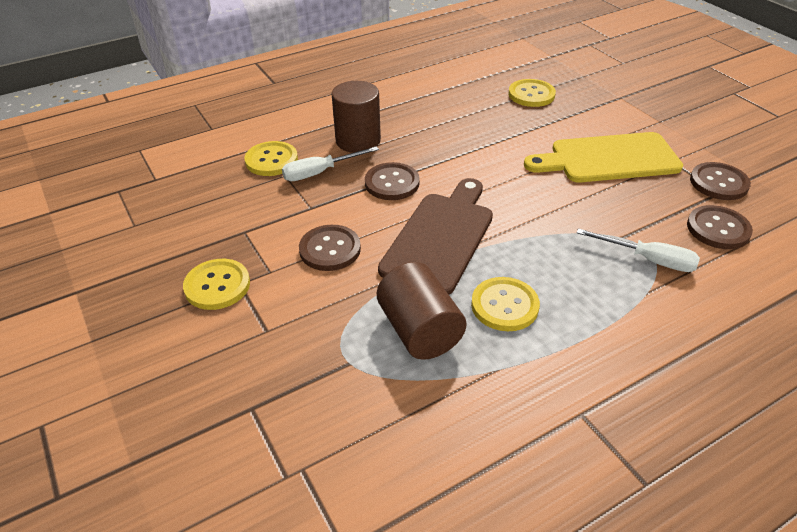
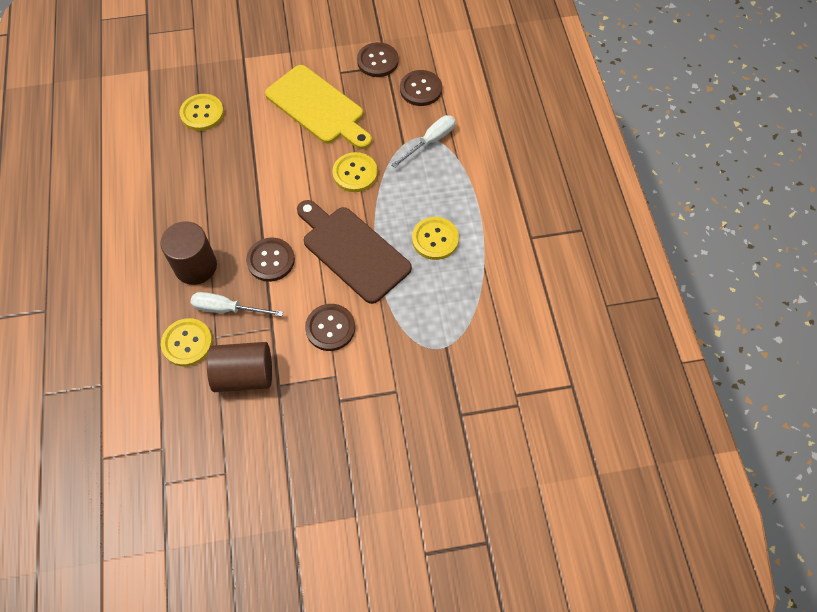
camera: 70 degrees left, 20 degrees up
(217, 286) = (335, 416): yellow button -> yellow button (355, 173)
(320, 172) = (227, 309): white screwdriver -> white screwdriver turned 105 degrees clockwise
(419, 330) = (436, 296): brown cylinder -> brown cylinder (244, 375)
(609, 159) = (318, 107): yellow cutting board -> yellow cutting board turned 60 degrees counterclockwise

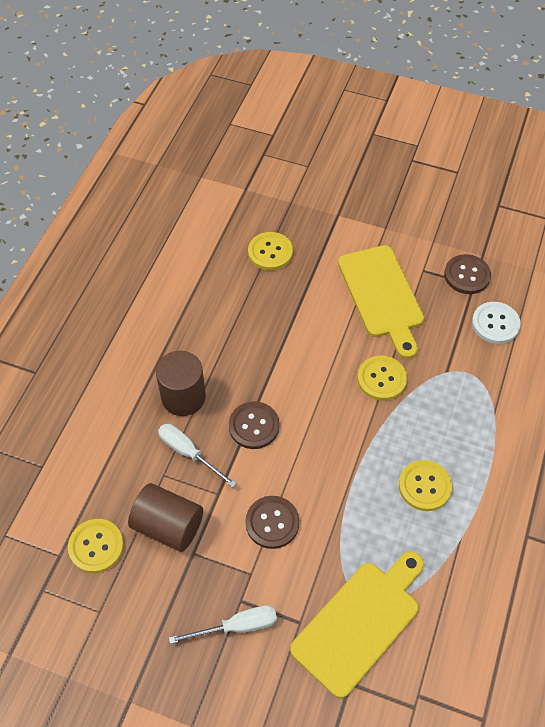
camera: 30 degrees right, 5 degrees down
(187, 343) = (135, 467): yellow button -> yellow button (96, 546)
(352, 251) = (336, 457): brown cutting board -> none
(421, 89) = (495, 324): brown button -> white button
(430, 141) = (476, 382): white screwdriver -> white screwdriver (237, 626)
(442, 367) = (359, 623): none -> yellow cutting board

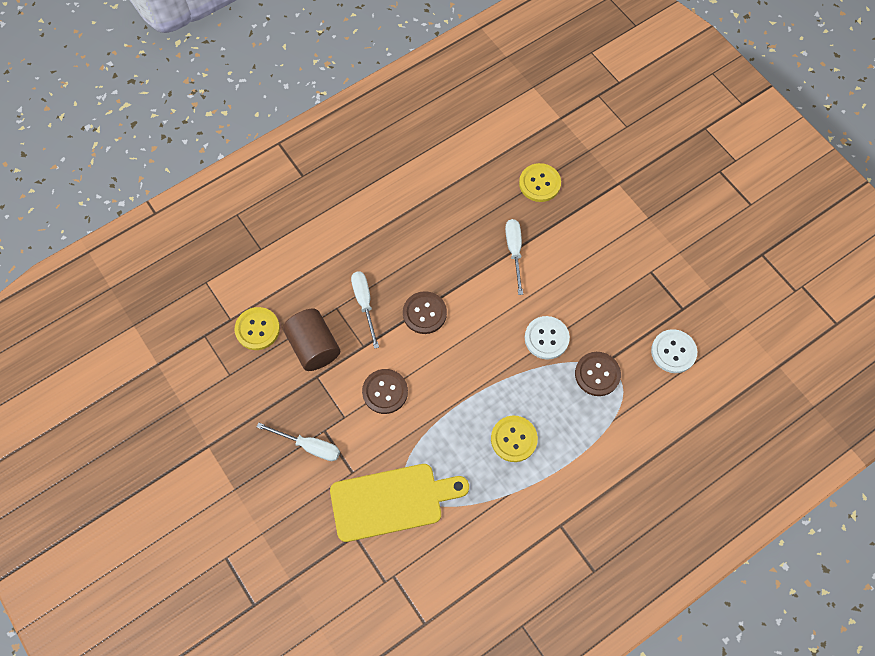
camera: 35 degrees right, 10 degrees up
(183, 397) = (391, 259): brown cylinder -> none
(293, 322) = (514, 251): none -> white screwdriver
(381, 379) = (546, 338): yellow button -> white button
(382, 295) = (600, 272): yellow cutting board -> none
(467, 275) = (683, 298): brown button -> brown button (597, 374)

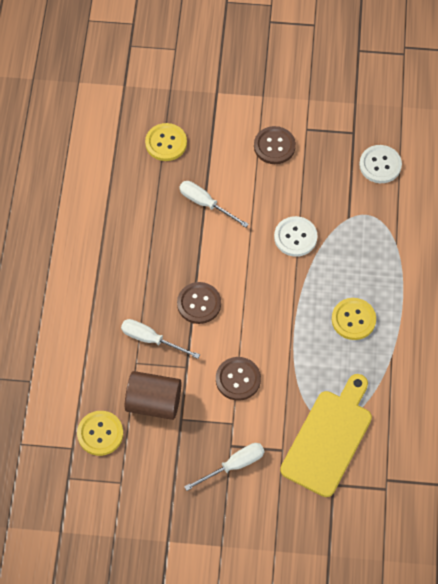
camera: 50 degrees left, 5 degrees down
(597, 374) = (353, 226): brown button -> brown button (274, 146)

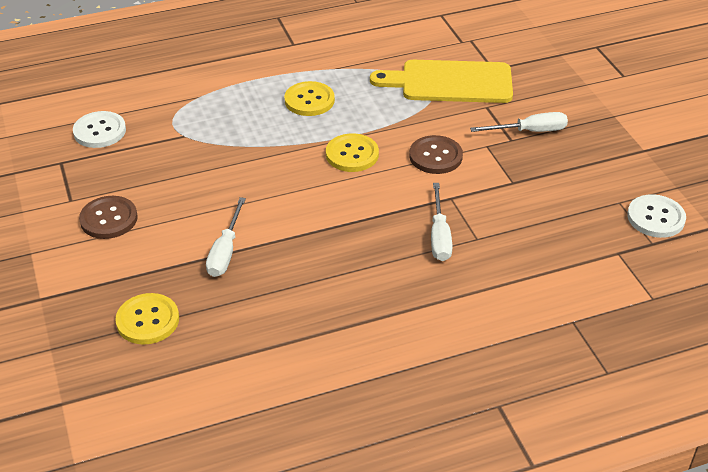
camera: 115 degrees left, 20 degrees down
(100, 433) = (582, 236): yellow button -> yellow button (352, 154)
(154, 403) = (512, 208): brown cylinder -> none
(199, 304) = (366, 213): brown button -> none
(234, 465) = (530, 131): white screwdriver -> white screwdriver turned 135 degrees clockwise
(295, 237) = (232, 166): white button -> white button (655, 218)

